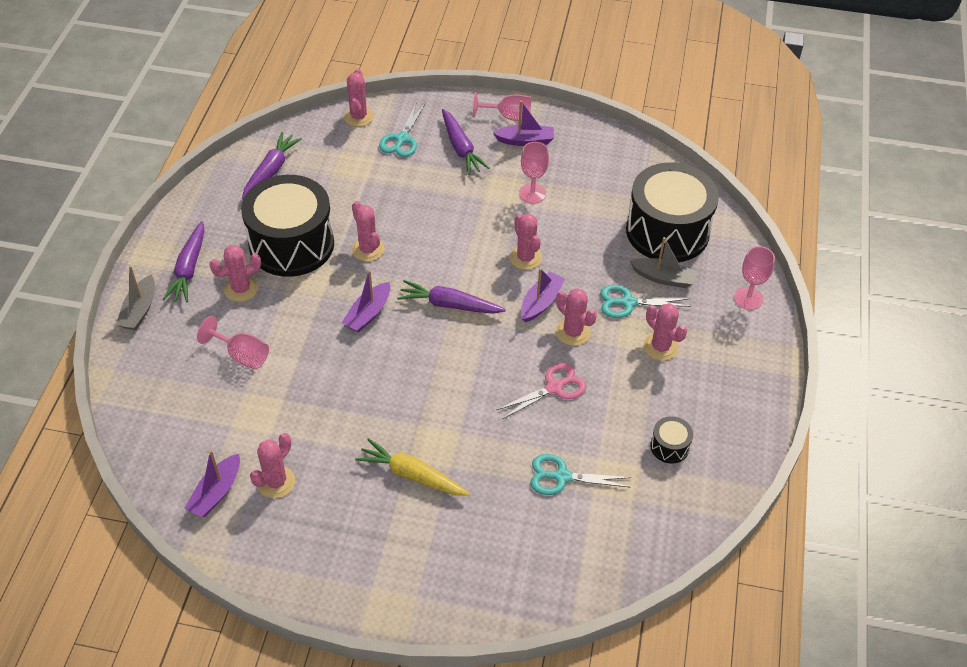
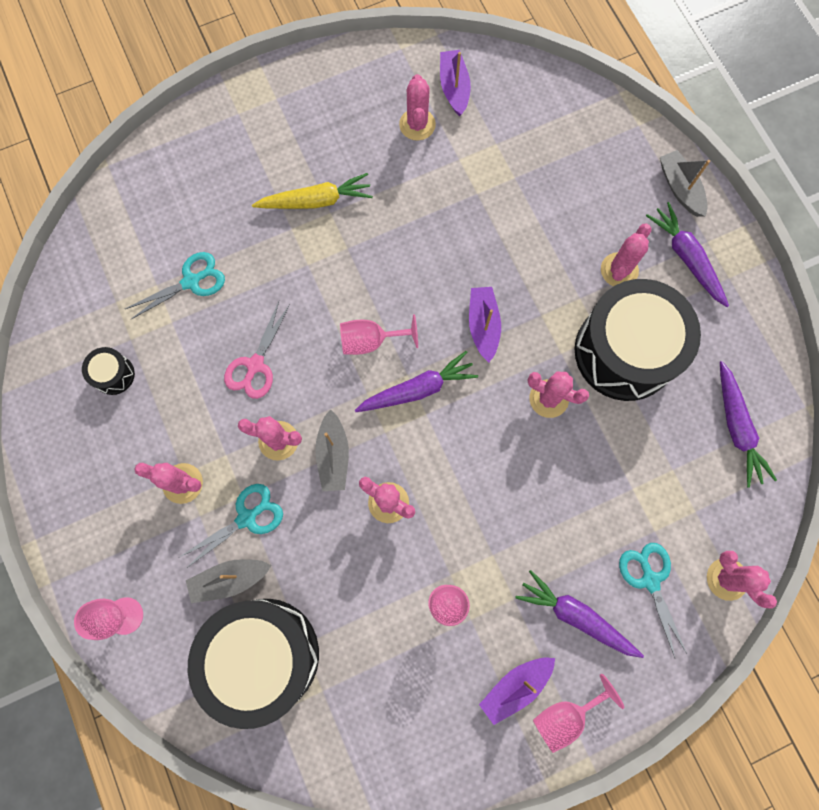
camera: 145 degrees right, 25 degrees up
(242, 355) = (551, 208): pink goblet -> pink goblet (370, 341)
(541, 302) = (333, 455): purple boat -> grey boat

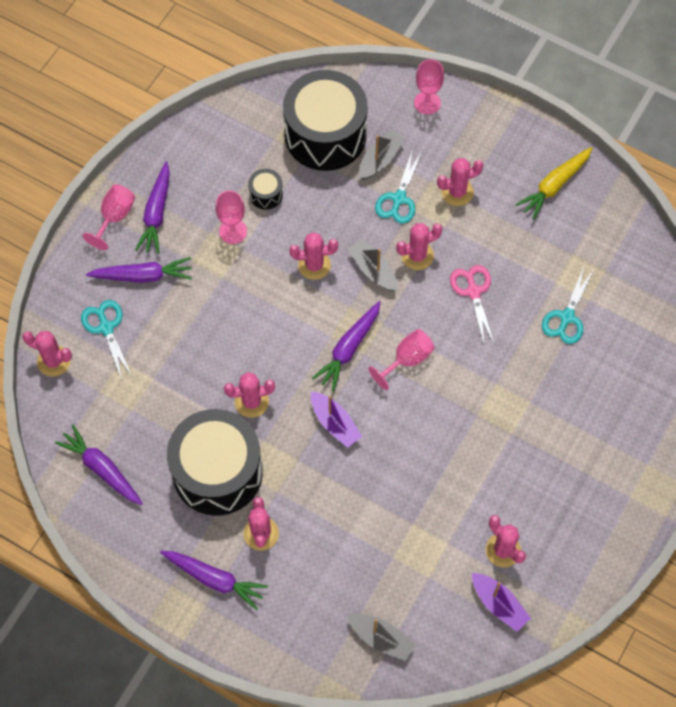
camera: 145 degrees right, 10 degrees down
(114, 374) = (562, 225): black drum -> black drum (266, 194)
(316, 201) = (529, 435): yellow carrot -> yellow carrot (554, 185)
(515, 686) = (156, 213): purple boat -> purple carrot
(650, 580) = (106, 328): turquoise scissors -> turquoise scissors turned 150 degrees counterclockwise
(680, 188) = (255, 638): grey boat -> grey boat (381, 638)

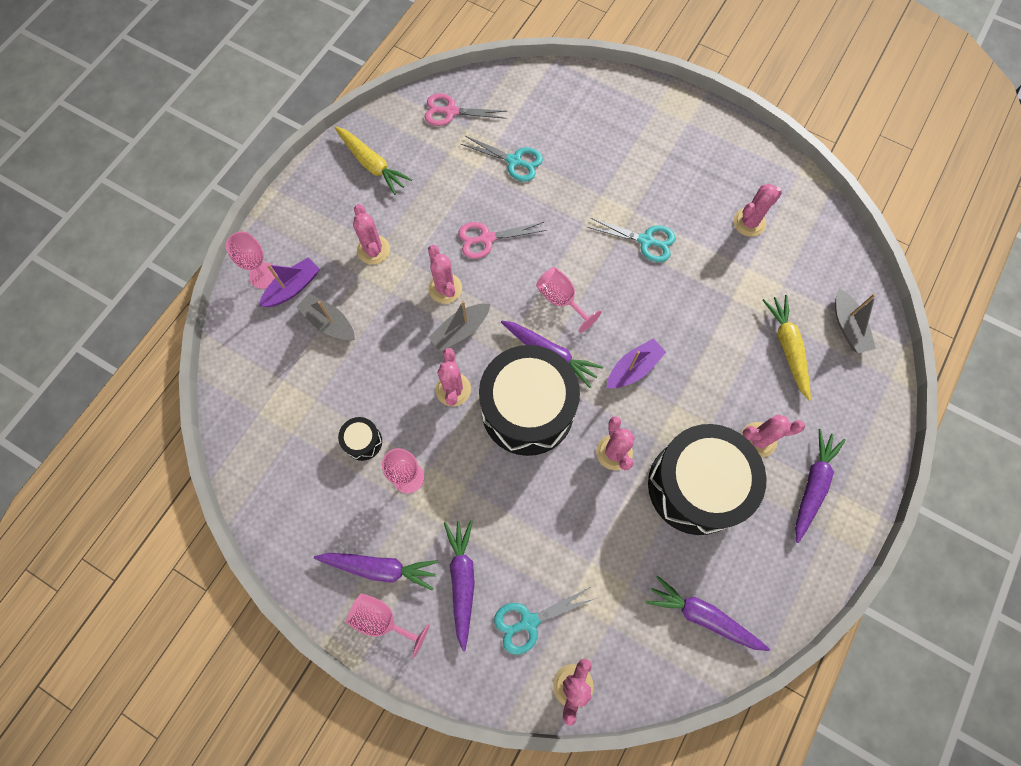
camera: 90 degrees left, 5 degrees up
(102, 469) = (703, 616): purple carrot -> purple carrot turned 75 degrees clockwise
(325, 134) = (292, 378): black drum -> black drum (527, 410)
(357, 573) = (787, 347): none -> yellow carrot
(381, 638) = (848, 327): grey boat -> grey boat turned 135 degrees clockwise
(399, 199) = (378, 305): turquoise scissors -> turquoise scissors (646, 241)
(499, 604) = (800, 227): purple boat -> purple boat (293, 288)
(625, 256) = (451, 111): none -> pink scissors

